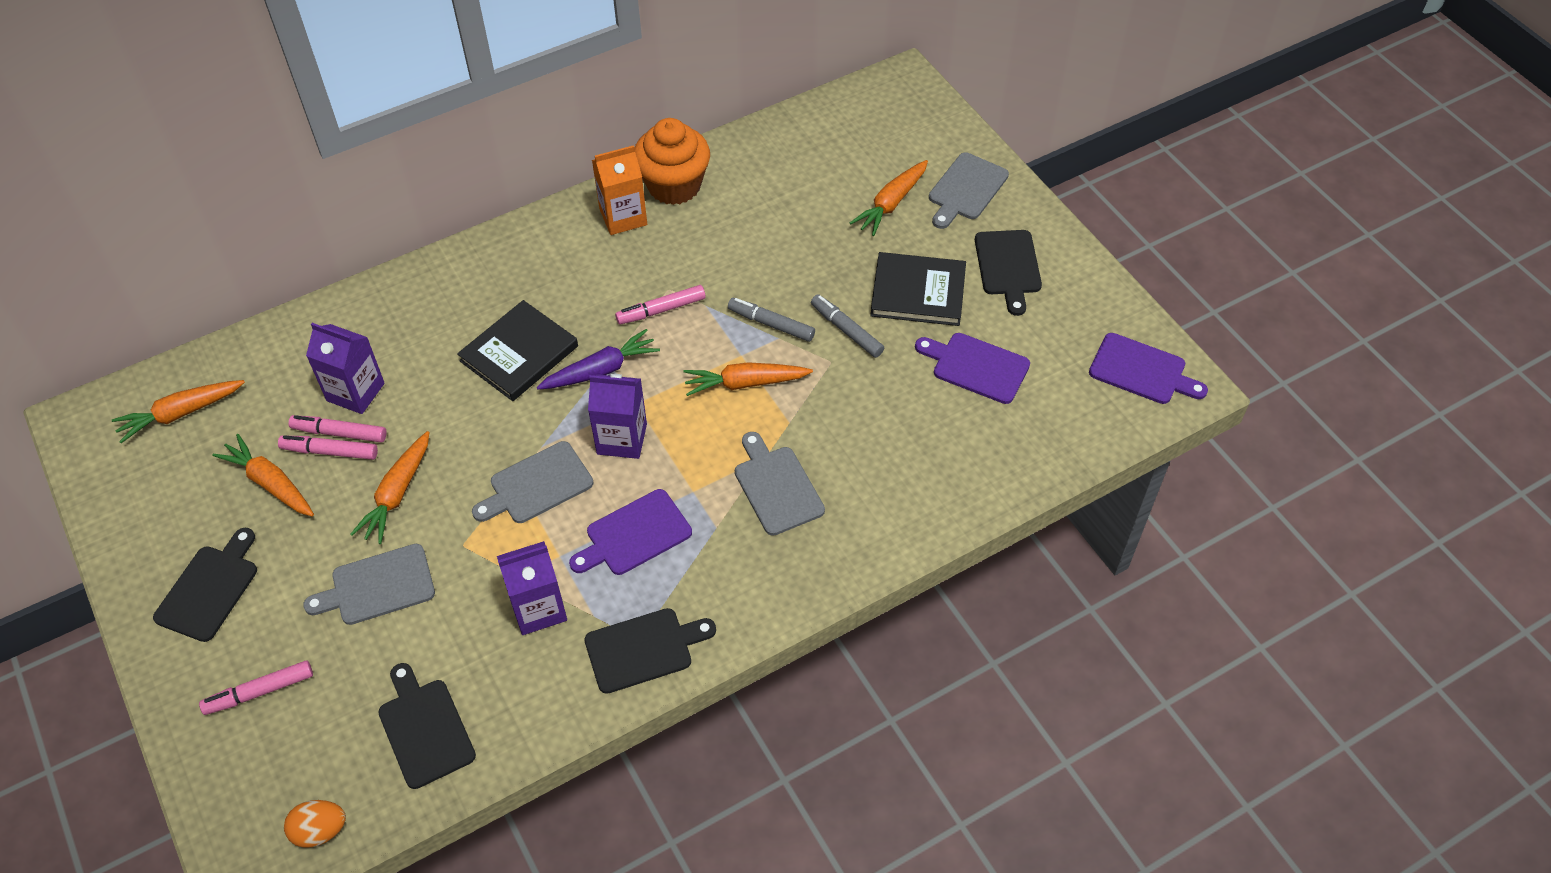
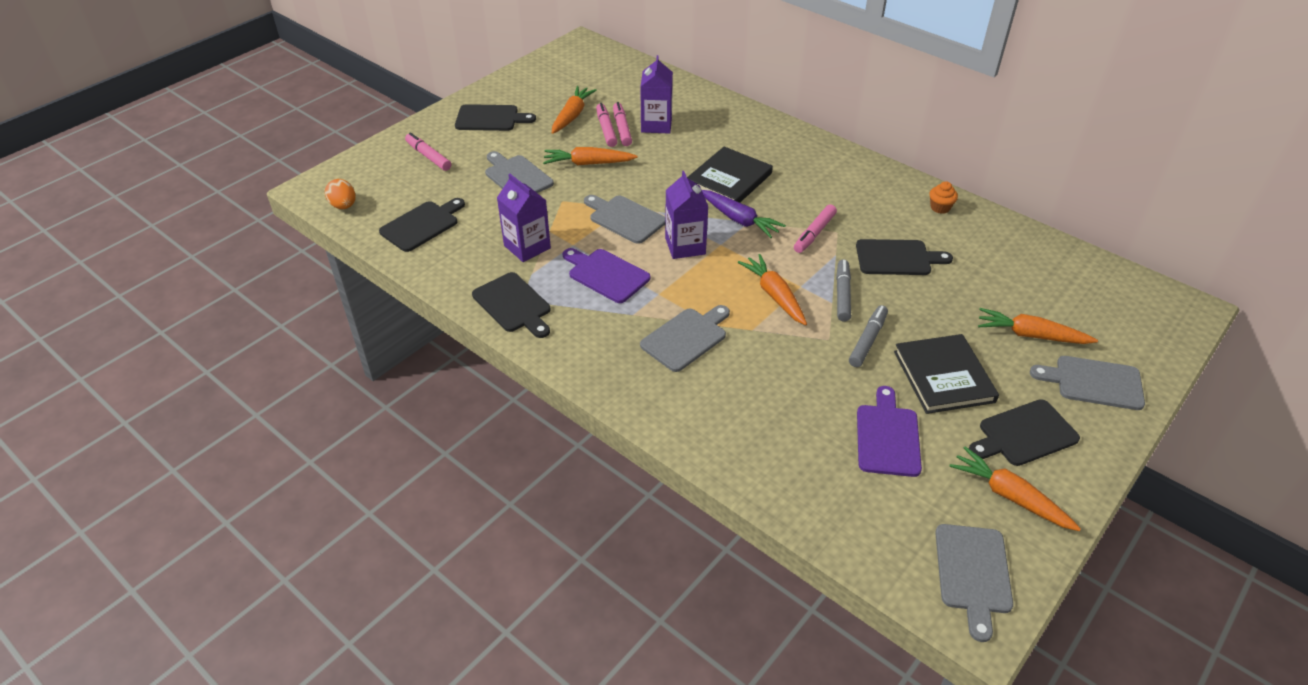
camera: 70 degrees right, 10 degrees down
(181, 414) = (604, 71): orange carrot -> orange carrot (1010, 496)
(519, 354) = (729, 180): black book -> black book turned 75 degrees counterclockwise
(623, 217) = (888, 191): orange carton -> none
(661, 310) = (814, 233): pink marker -> pink marker turned 105 degrees counterclockwise
(674, 186) = (940, 207): orange cupcake -> orange cupcake, size x0.43
(736, 255) = (897, 258): none -> black cutting board
(1142, 370) = (973, 573): purple cutting board -> grey cutting board

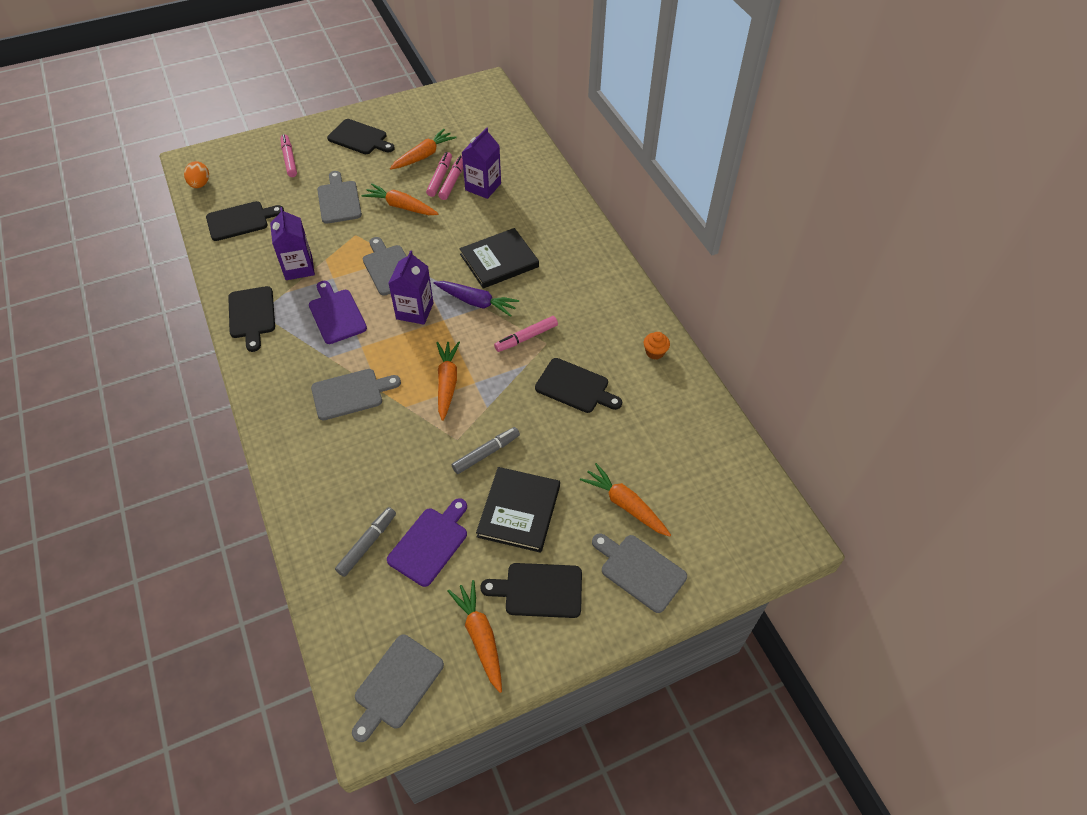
camera: 25 degrees right, 10 degrees up
(739, 220) = (476, 302): purple carrot -> purple carrot turned 45 degrees counterclockwise
(842, 295) = (501, 403): grey marker -> grey marker (367, 544)

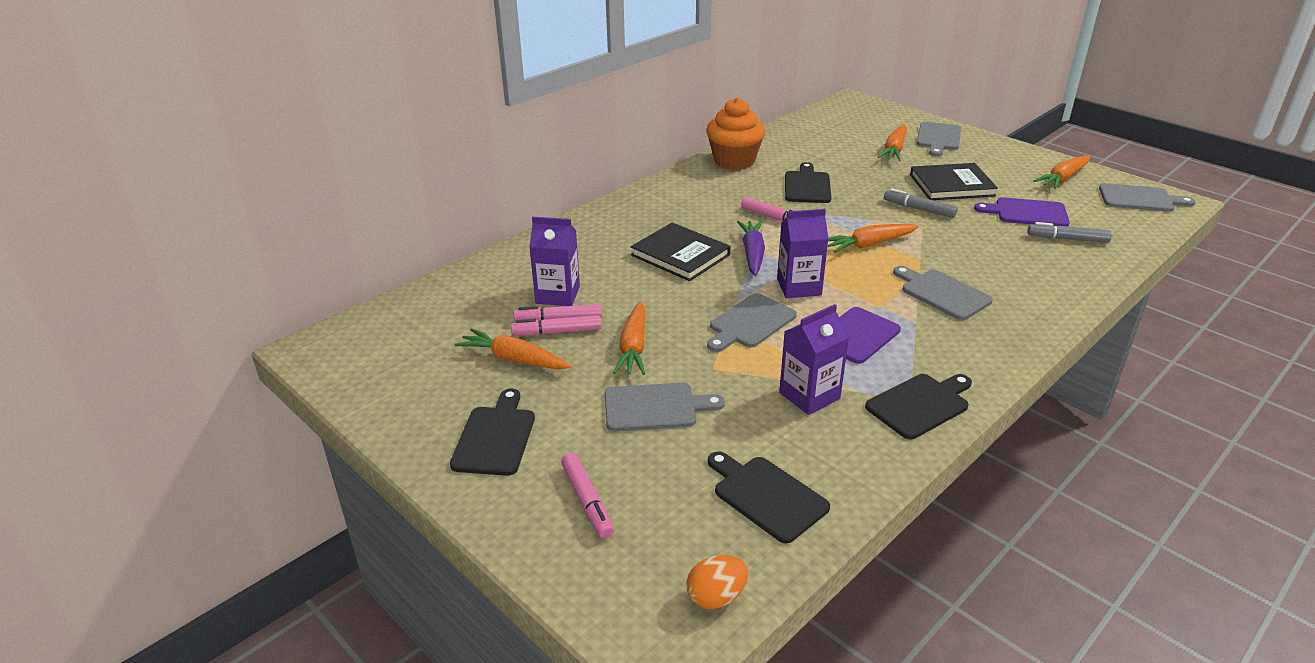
camera: 110 degrees left, 20 degrees down
(289, 159) = (587, 501): pink marker -> pink marker turned 75 degrees counterclockwise
(339, 200) = (655, 407): grey cutting board -> grey cutting board turned 150 degrees counterclockwise
(539, 590) = (1001, 166): black cutting board -> none
(655, 352) = (734, 161): orange cupcake -> orange cupcake, size x2.34

